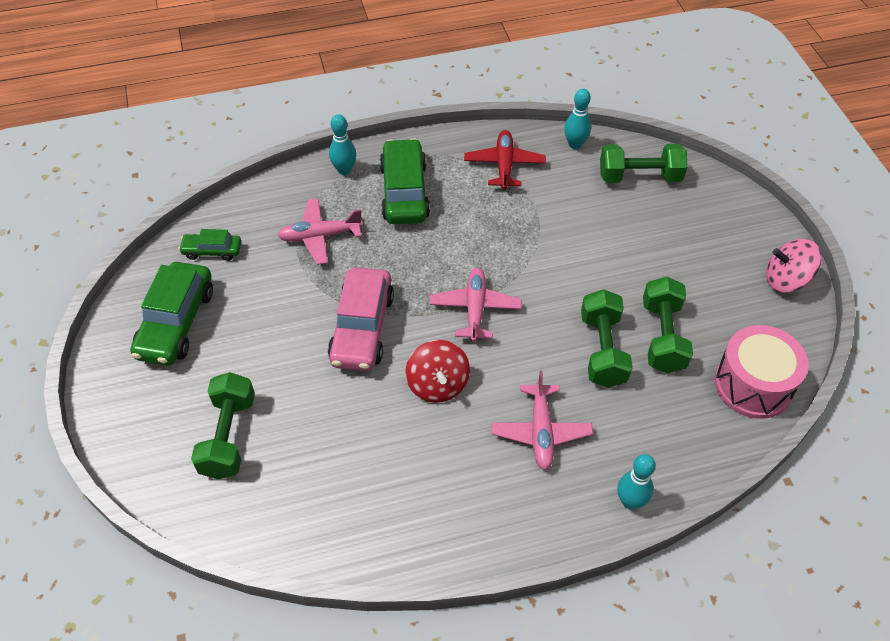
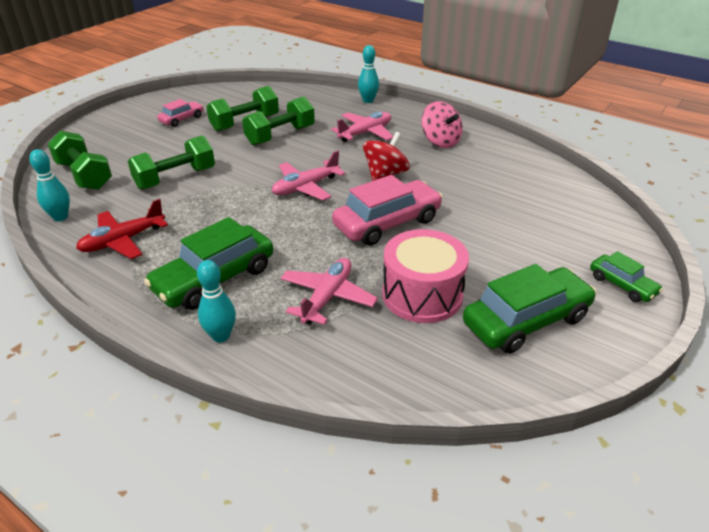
camera: 130 degrees left, 15 degrees down
(212, 251) = (432, 358): green car -> green car (622, 285)
(228, 436) = (548, 229): green dumbbell -> green dumbbell (175, 178)
(320, 236) = (327, 297): pink plane -> pink plane turned 105 degrees counterclockwise
(719, 289) = (182, 119): none -> pink car
(753, 385) = (249, 94): pink drum -> pink drum (422, 295)
(786, 280) = (151, 104): pink spinning top -> pink spinning top (440, 141)

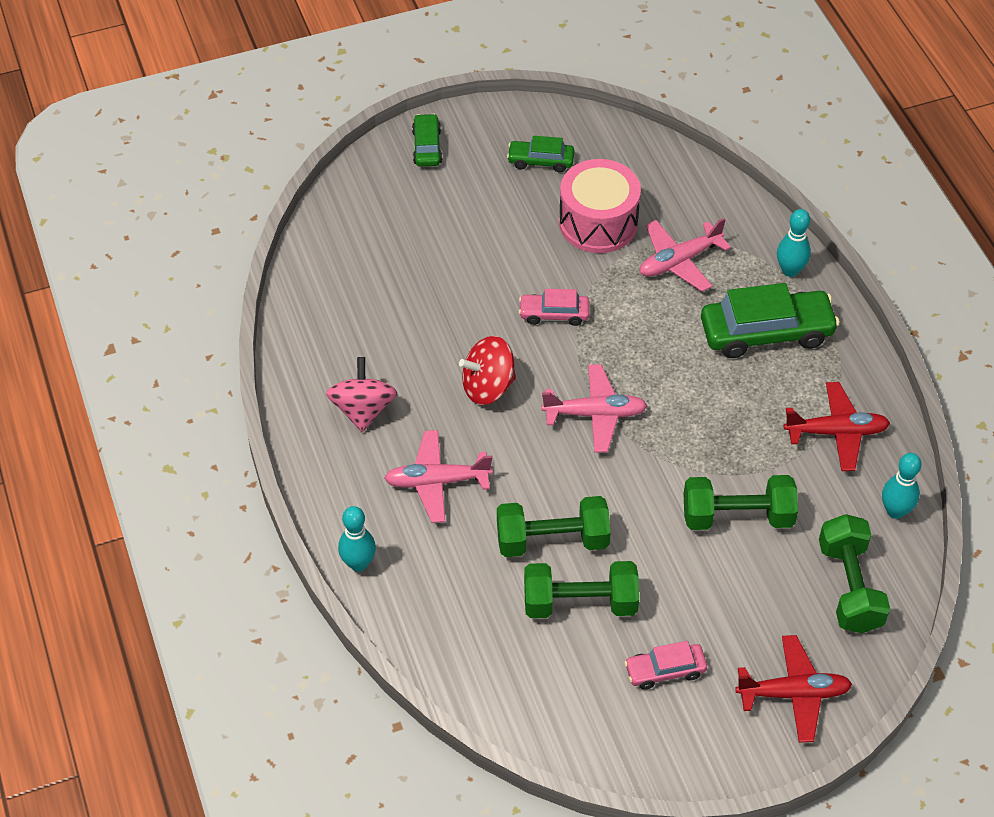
camera: 145 degrees left, 15 degrees up
(105, 133) = (793, 693): none -> red plane
(387, 223) = (554, 314): pink car -> pink car, size x0.54
(526, 320) = (540, 161): green car -> green car, size x0.54

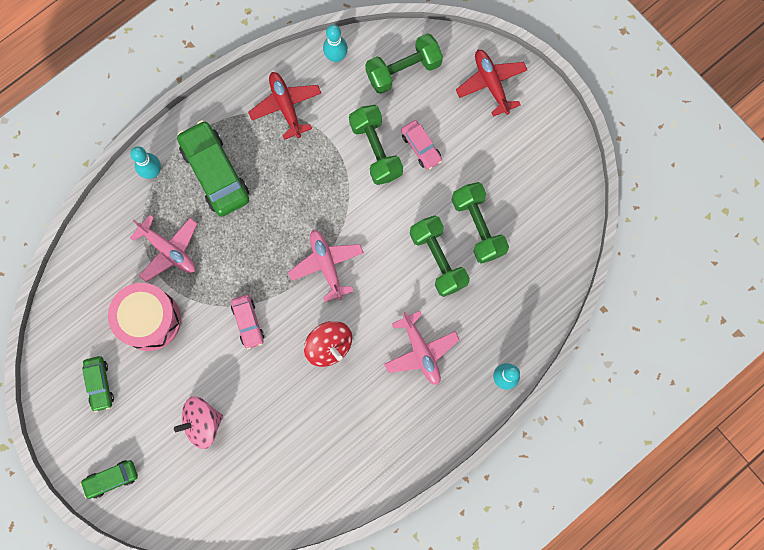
camera: 110 degrees left, 25 degrees up
(363, 410) = (380, 426): pink spinning top -> pink spinning top (202, 423)
(665, 670) = (505, 161): pink car -> pink car (421, 147)

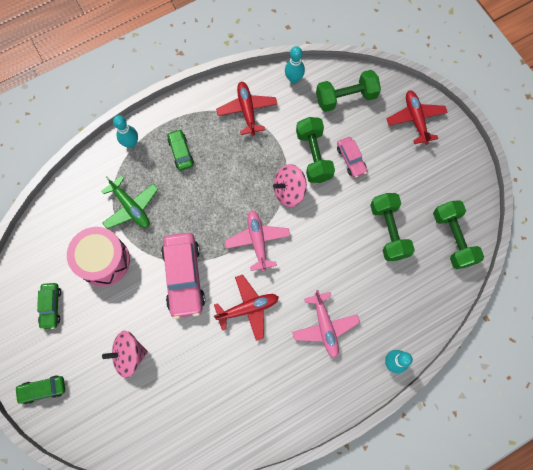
camera: 10 degrees right, 5 degrees down
(169, 250) = (131, 207): pink plane -> green plane
(215, 173) = (181, 152): green car -> green car, size x0.54
(248, 322) = (184, 277): pink car -> pink car, size x1.87
(329, 346) = (248, 308): red spinning top -> red plane
(353, 199) = (289, 191): none -> pink spinning top
(438, 259) = (351, 252): green dumbbell -> green dumbbell (453, 238)

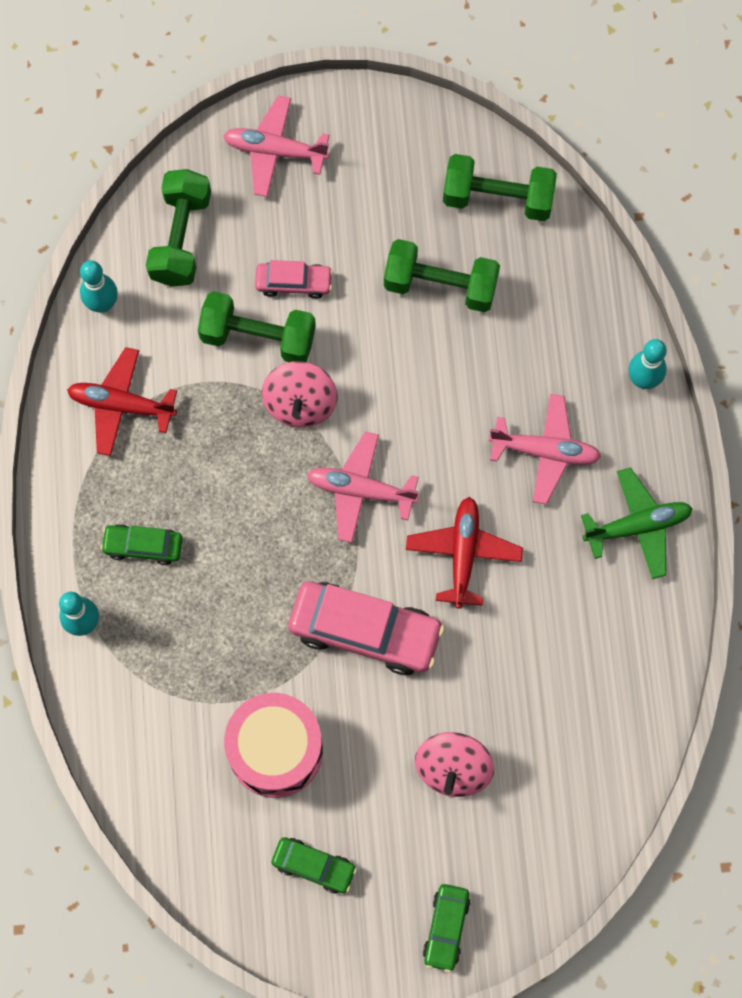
camera: 65 degrees left, 0 degrees up
(131, 207) = (202, 668): green plane -> green plane (637, 526)
(415, 119) = (275, 151): red plane -> pink plane

